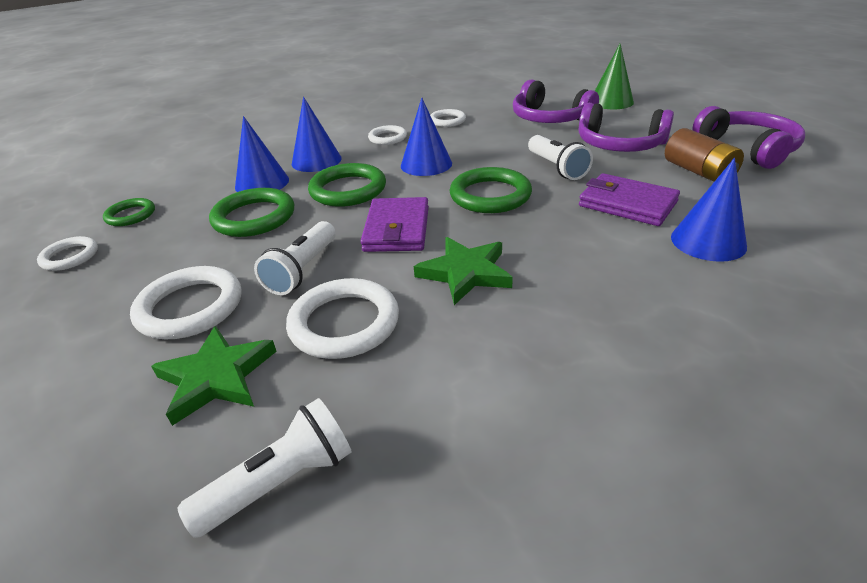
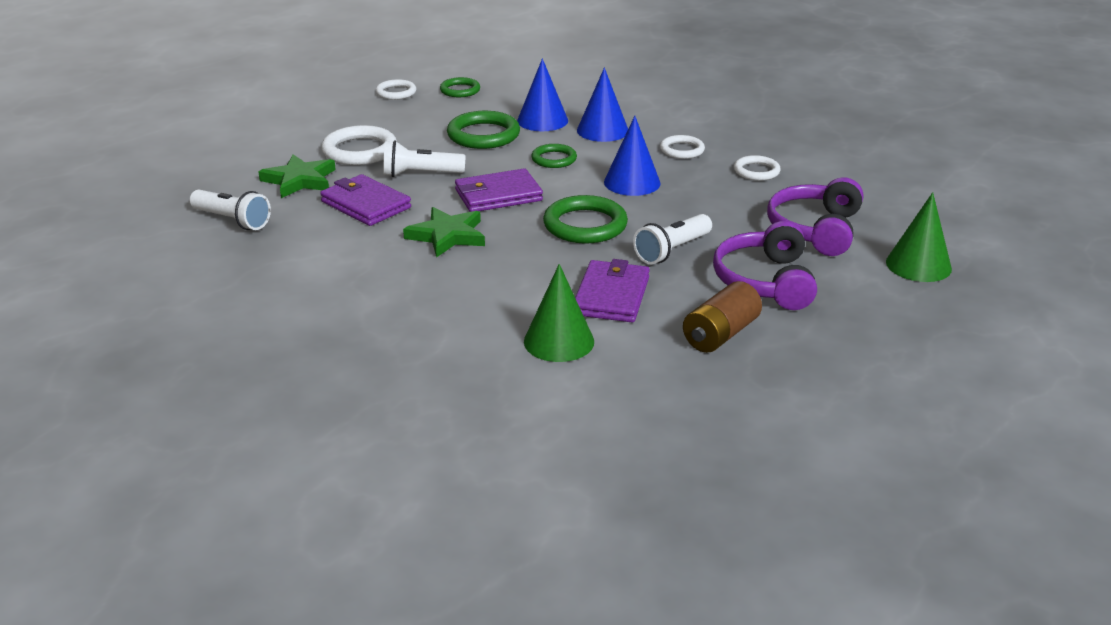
camera: 65 degrees right, 5 degrees down
(344, 323) = (365, 205): white ring -> purple wallet
(348, 190) = (554, 159): green ring -> green ring, size x0.60
(708, 241) = (559, 341): blue cone -> green cone
(747, 149) = (819, 368): purple headphones -> none

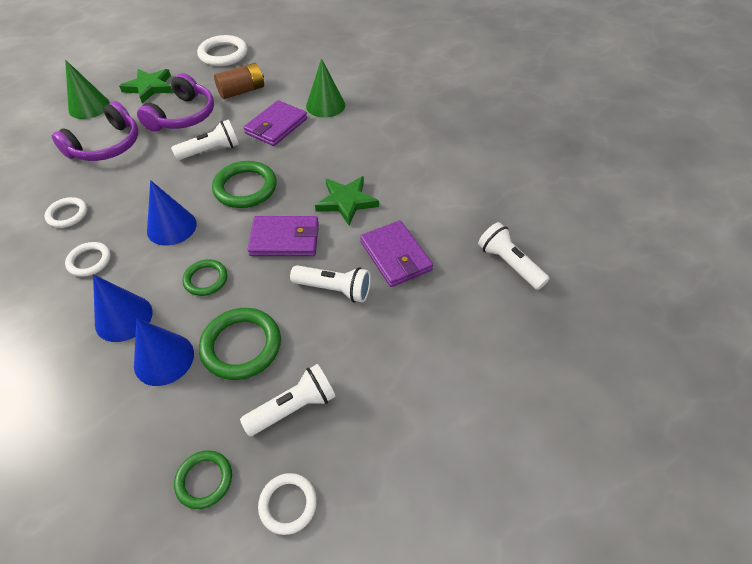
camera: 160 degrees left, 20 degrees up
(299, 180) = (446, 311): green star -> green star (149, 87)
(359, 151) = (377, 352): white ring -> white ring (223, 54)
(417, 120) = (293, 407): none -> white flashlight

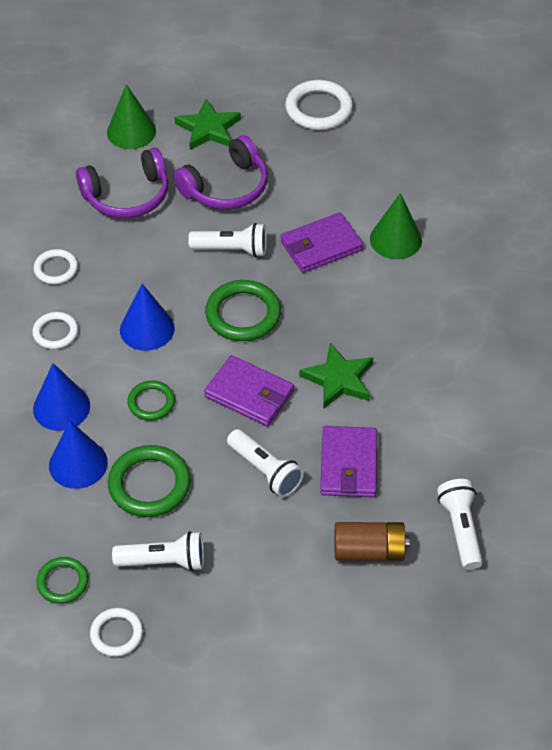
camera: 30 degrees right, 0 degrees up
(242, 91) = (310, 177): brown battery -> brown battery (369, 550)

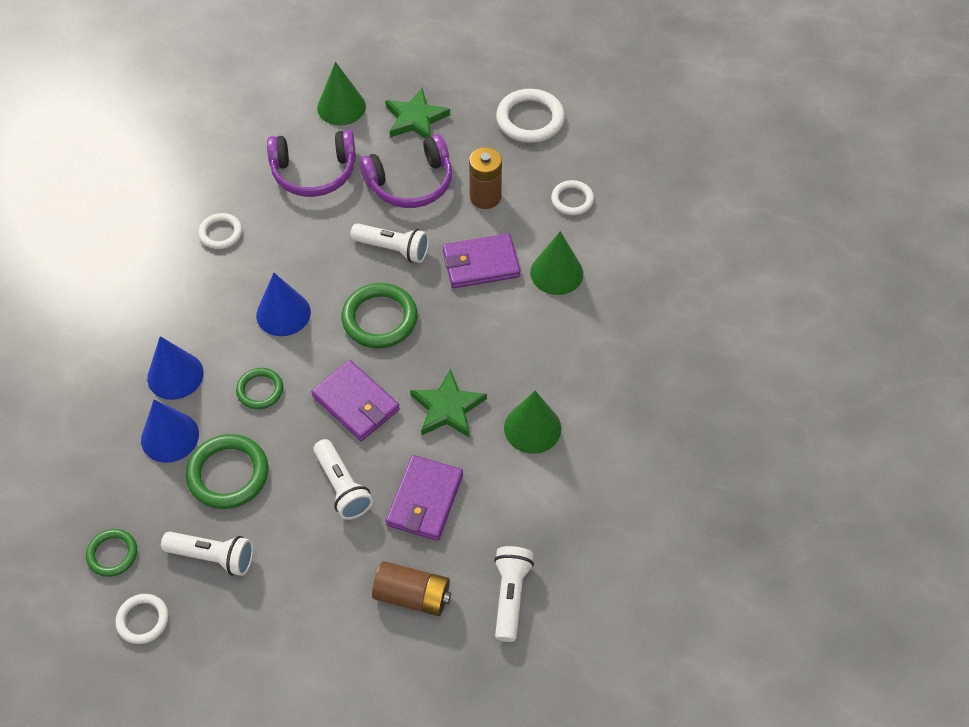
camera: 15 degrees right, 5 degrees up
(55, 332) = (197, 298): white ring -> white ring (572, 200)
(302, 186) = (485, 197): none -> brown battery
(425, 379) = (532, 428): none -> green cone

